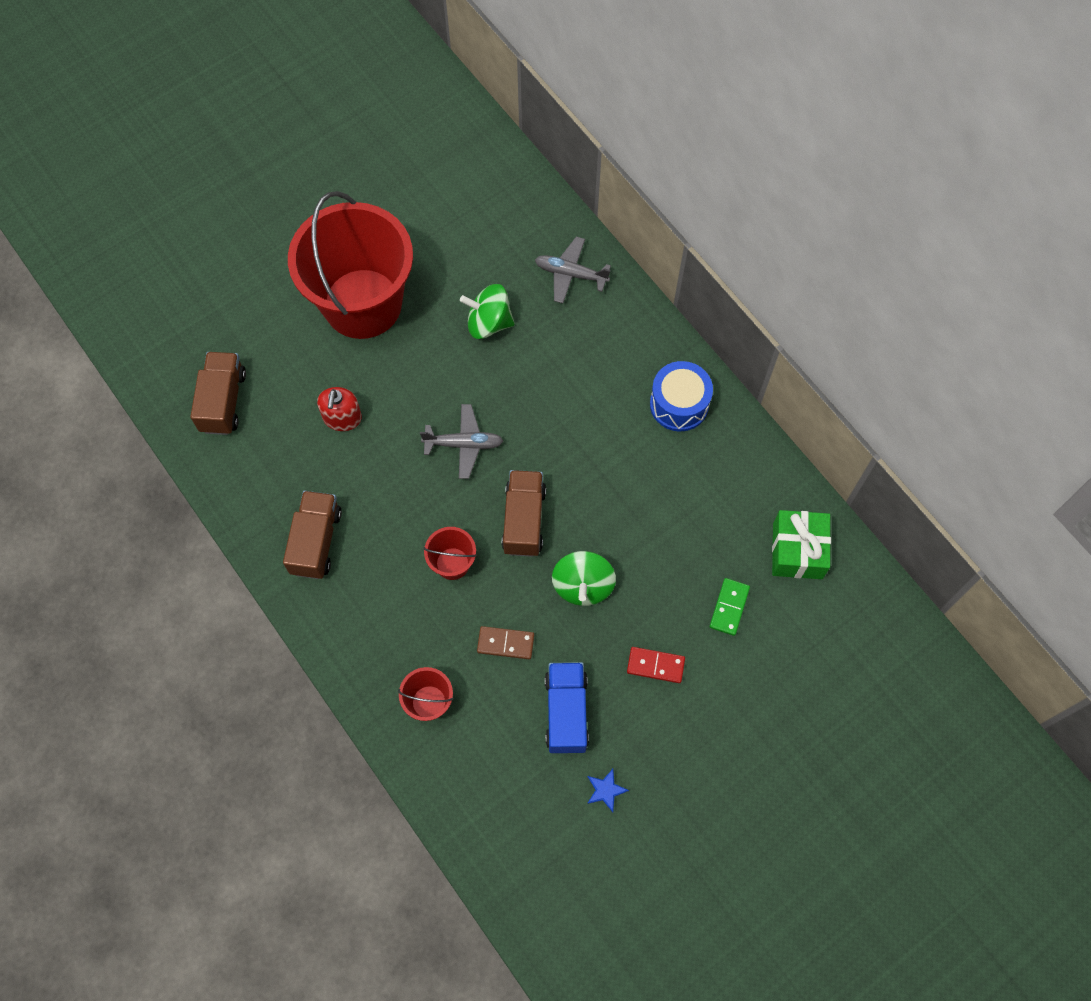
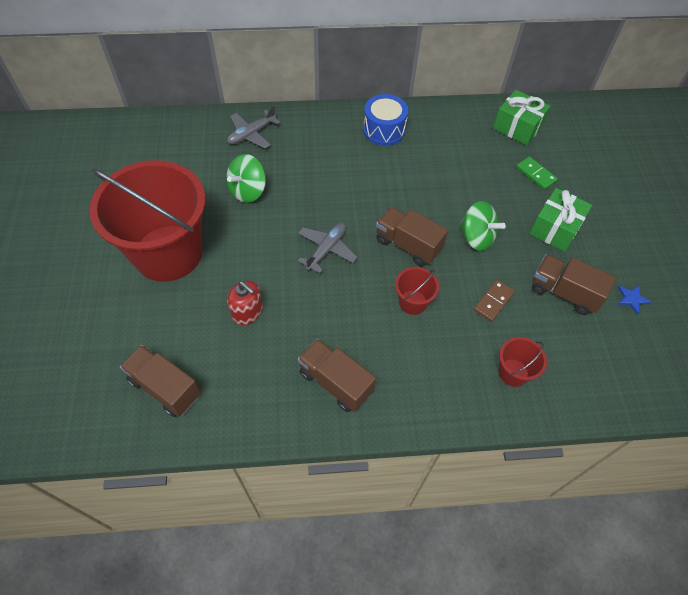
camera: 60 degrees left, 10 degrees down
(566, 712) = (564, 292): blue truck -> brown truck
(655, 665) = (555, 228): red domino -> green gift

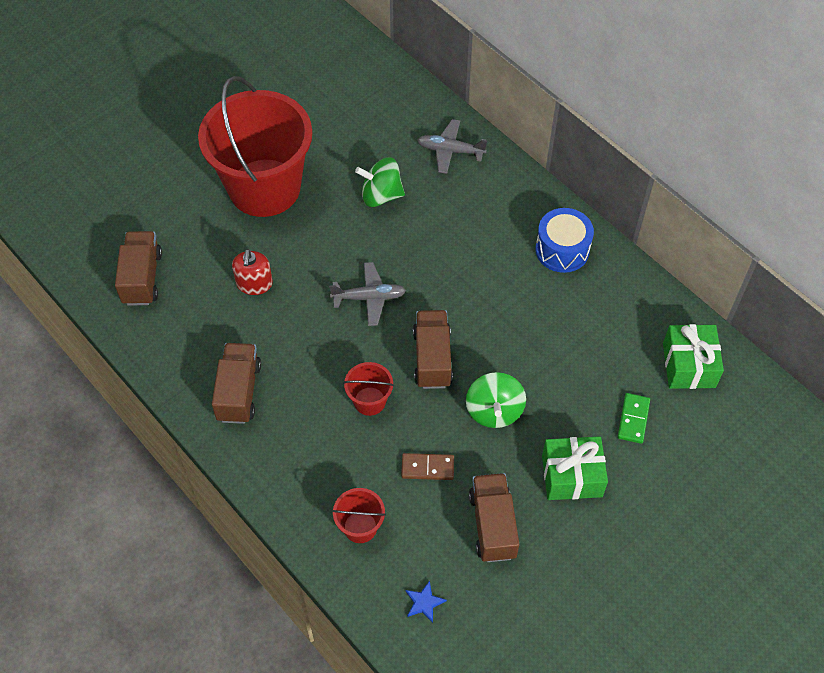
camera: 55 degrees right, 0 degrees up
(631, 299) = (539, 593): blue star -> blue star (424, 602)

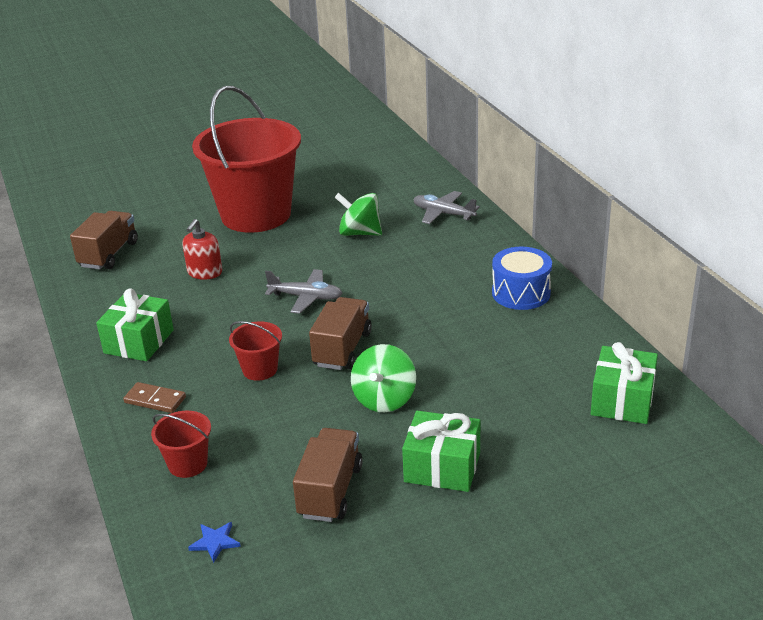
camera: 20 degrees right, 25 degrees down
(239, 392) = (139, 341): brown truck -> green gift
(427, 467) = (287, 430): brown domino -> brown domino (155, 400)
(633, 419) = (537, 433): green domino -> none

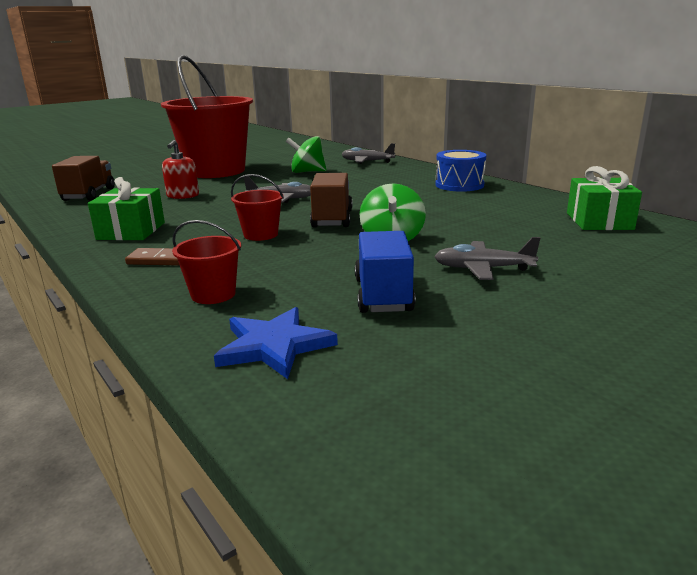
camera: 15 degrees left, 10 degrees down
(215, 542) = (274, 346): blue star -> blue star, size x1.90
(330, 491) = (383, 295): brown truck -> blue truck
(442, 467) = (483, 269): green gift -> grey plane

